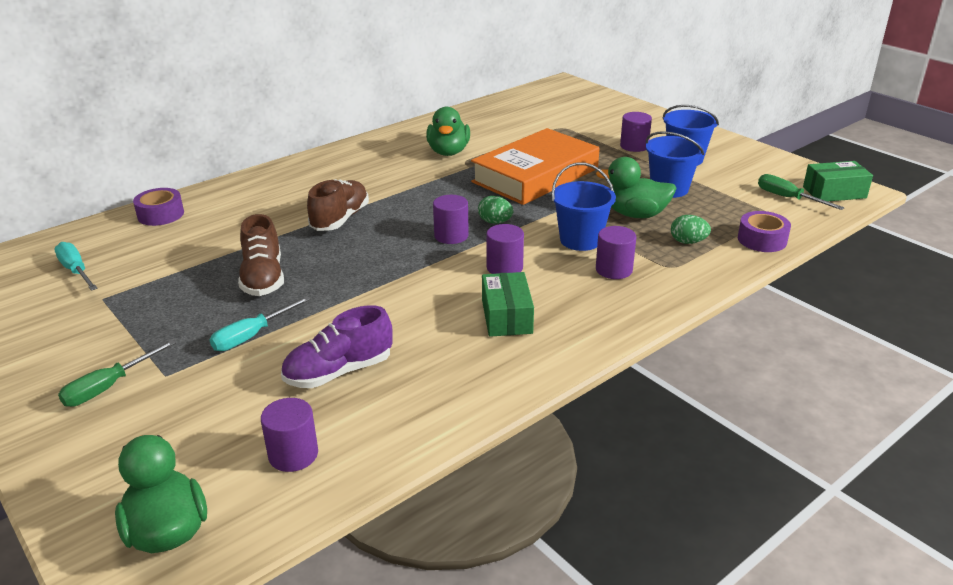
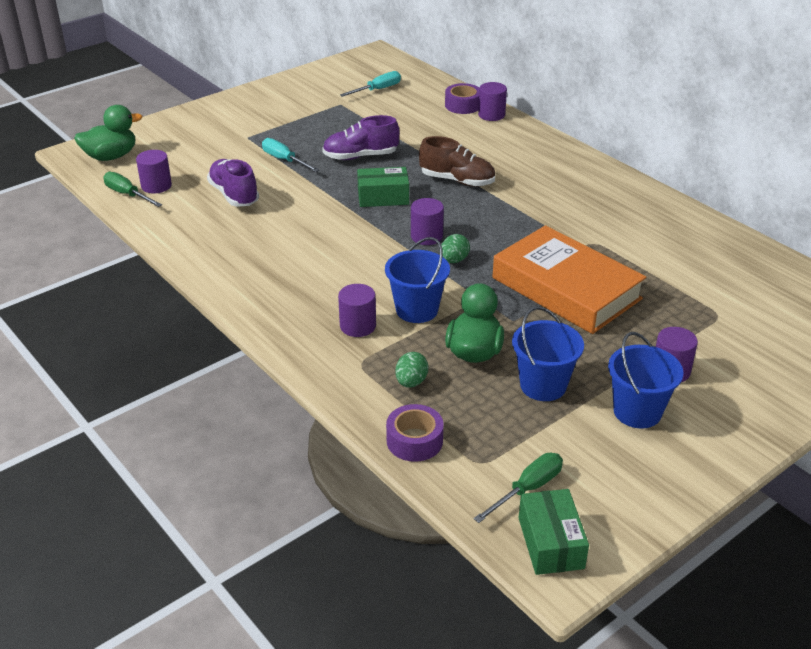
camera: 90 degrees right, 5 degrees up
(108, 387) = (240, 122): green screwdriver -> green screwdriver (127, 194)
(263, 278) = (360, 156): brown shoe -> purple shoe
(448, 152) = (617, 233): green duck -> none
(504, 267) = (367, 264): purple cylinder -> purple cylinder (491, 115)
(506, 316) = (289, 264): green box -> green box (383, 197)

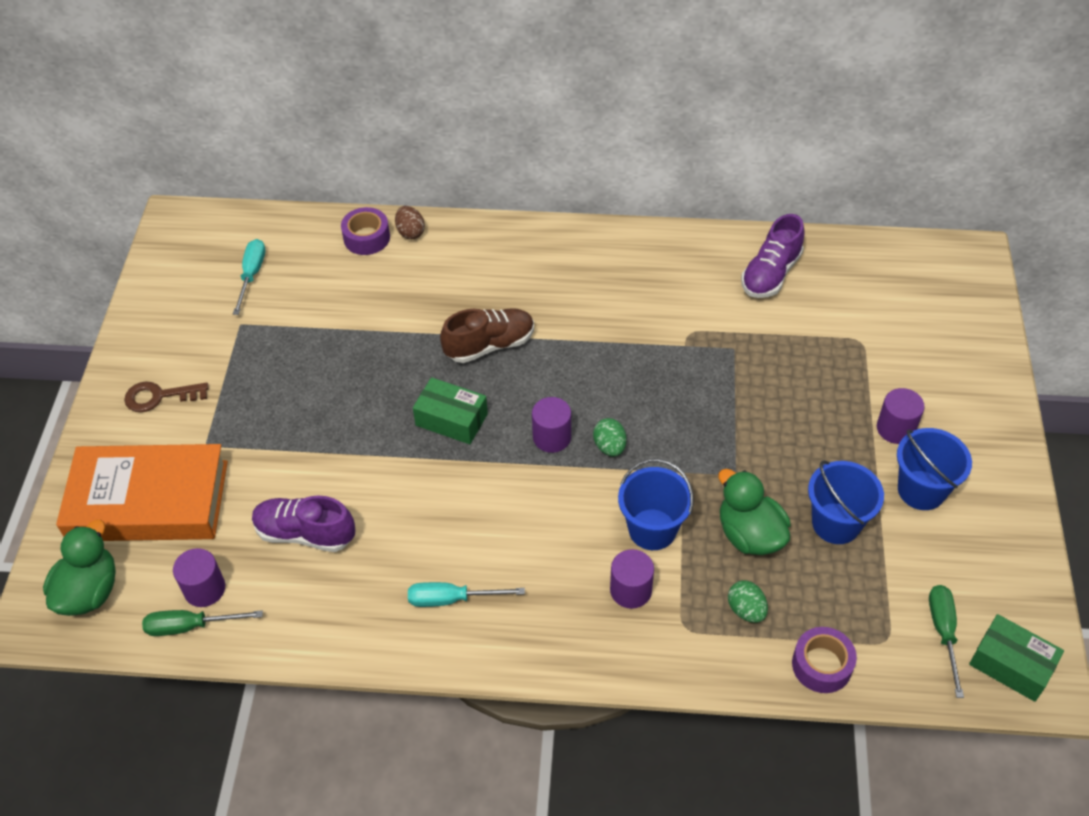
camera: 45 degrees left, 15 degrees up
(257, 109) = (159, 396): none -> brown key
(284, 160) = (290, 446): turquoise screwdriver -> turquoise screwdriver (452, 599)
(360, 156) = (359, 382): purple shoe -> purple shoe (770, 274)
(383, 197) = (451, 419): green box -> green box turned 75 degrees clockwise
(491, 115) = (410, 232): purple cylinder -> brown egg
(566, 288) = (730, 404): orange book -> orange book (148, 501)

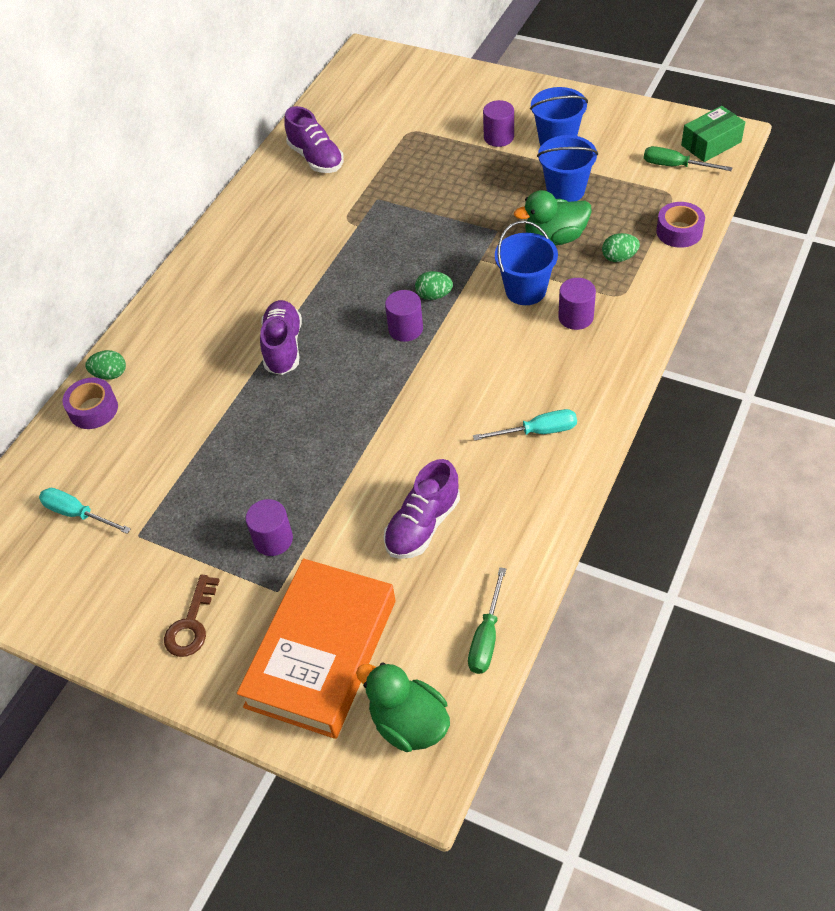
camera: 65 degrees left, 0 degrees up
(204, 589) = (449, 618): purple cylinder -> purple cylinder (273, 539)
(410, 232) = (110, 374): brown egg -> green egg
(451, 419) = (351, 391): green box -> none
(452, 599) = (538, 431): turquoise screwdriver -> turquoise screwdriver turned 120 degrees counterclockwise
(489, 345) = (283, 347): brown shoe -> purple shoe

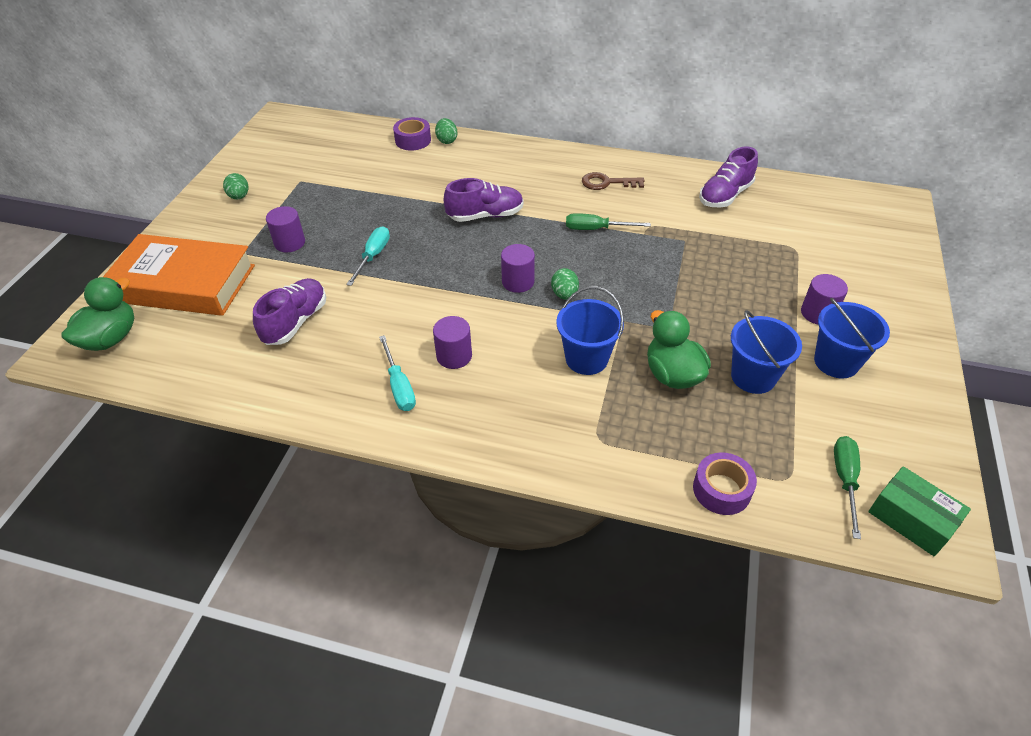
camera: 75 degrees right, 5 degrees down
(77, 514) = (320, 153): turquoise screwdriver -> turquoise screwdriver (373, 256)
(191, 623) = (222, 218): brown key -> brown key (607, 183)
(423, 525) = (295, 322): purple shoe -> purple shoe turned 90 degrees clockwise
(486, 637) = (178, 374): green screwdriver -> green screwdriver (596, 229)
(575, 317) = (556, 402): purple cylinder -> purple cylinder (454, 356)
(619, 257) = (658, 433): green egg -> green egg (239, 197)

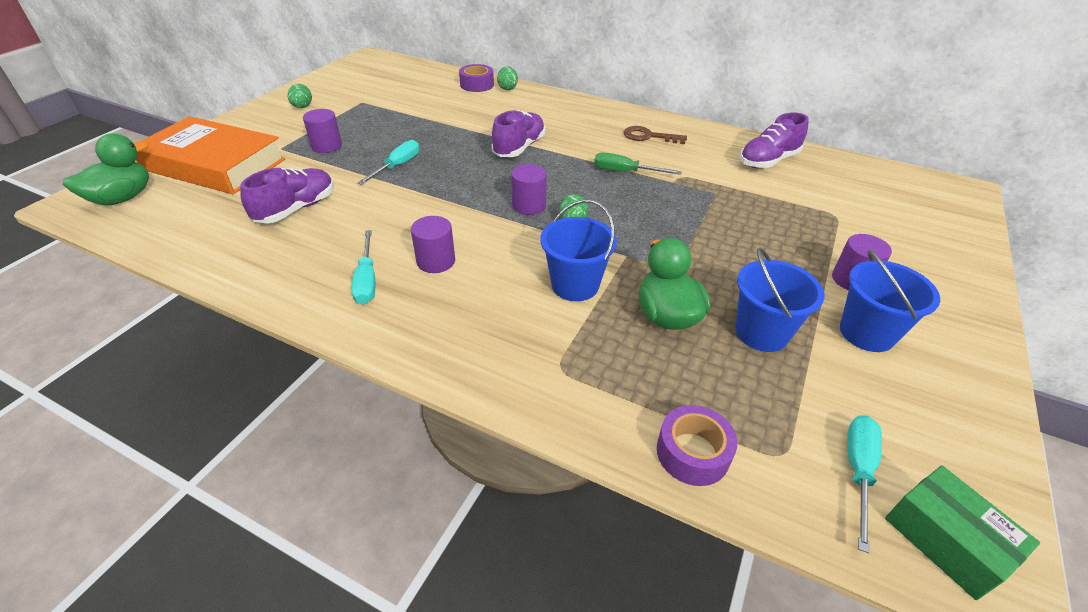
camera: 10 degrees right, 5 degrees down
(485, 215) = (519, 148): purple shoe -> purple shoe turned 60 degrees counterclockwise
(845, 480) = (858, 471): green screwdriver -> turquoise screwdriver

